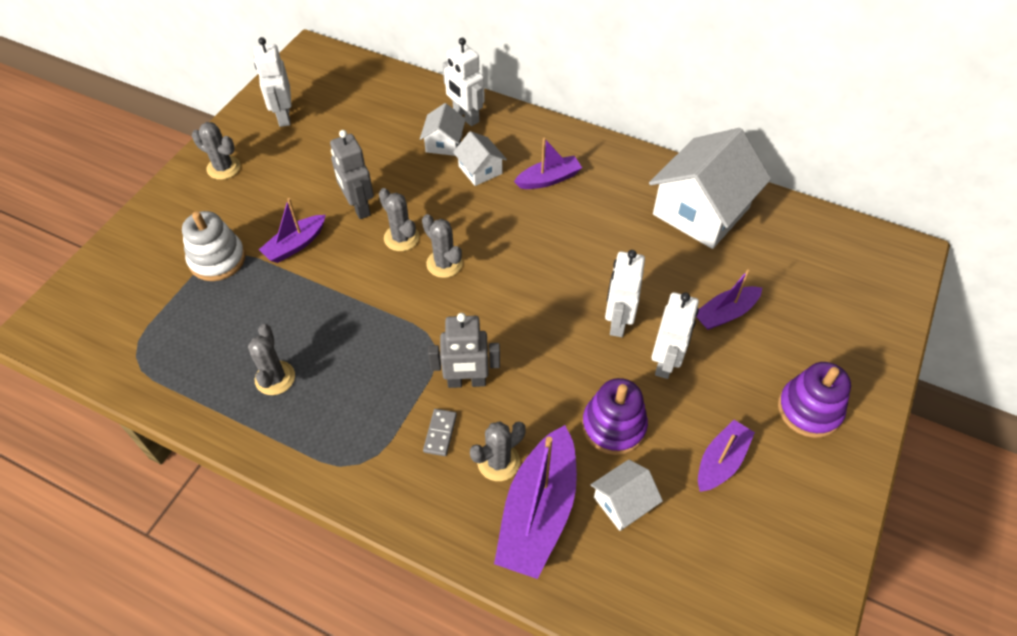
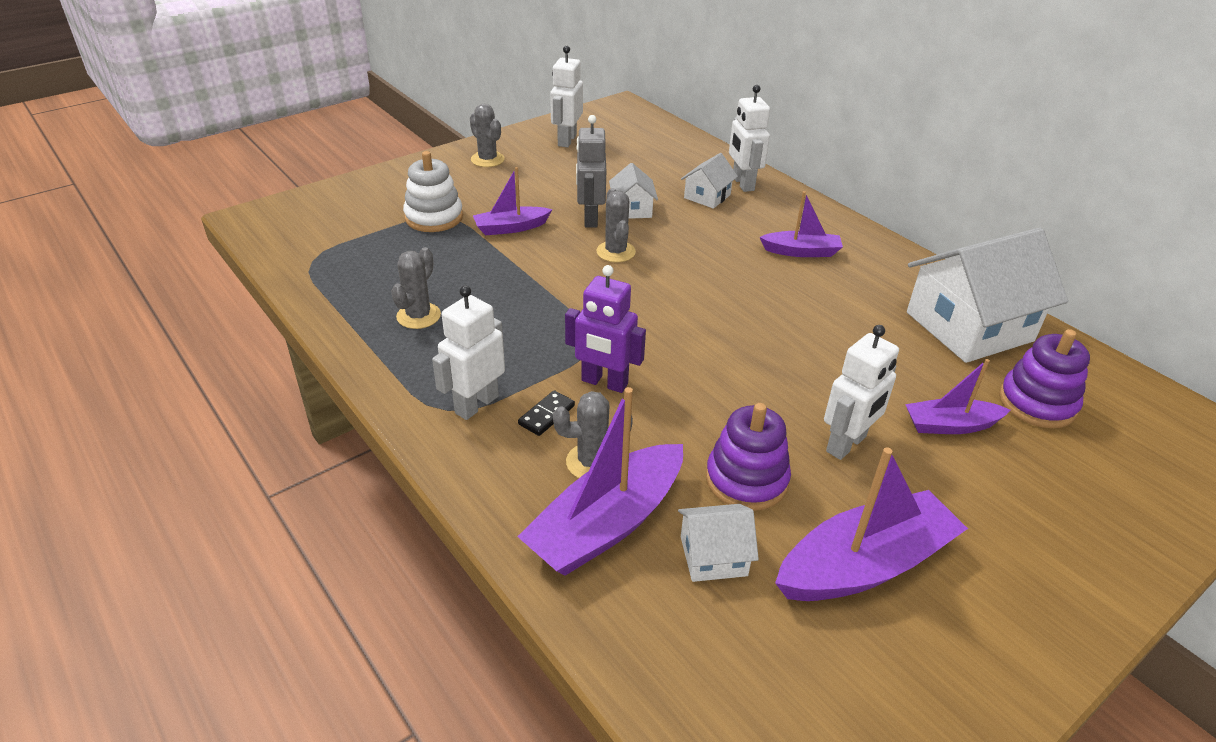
camera: 25 degrees right, 15 degrees down
(440, 433) = (546, 415): grey domino -> black domino
(444, 263) = (645, 283): grey cactus -> none
(466, 382) = (604, 383): grey robot -> purple robot
(480, 170) = (731, 225): white house -> white house (632, 209)
(617, 322) = (809, 389): white robot -> white robot (476, 404)
(721, 461) = (865, 564): purple boat -> purple boat, size x1.73
(809, 409) = (1018, 558): purple stacking toy -> purple stacking toy (1037, 403)

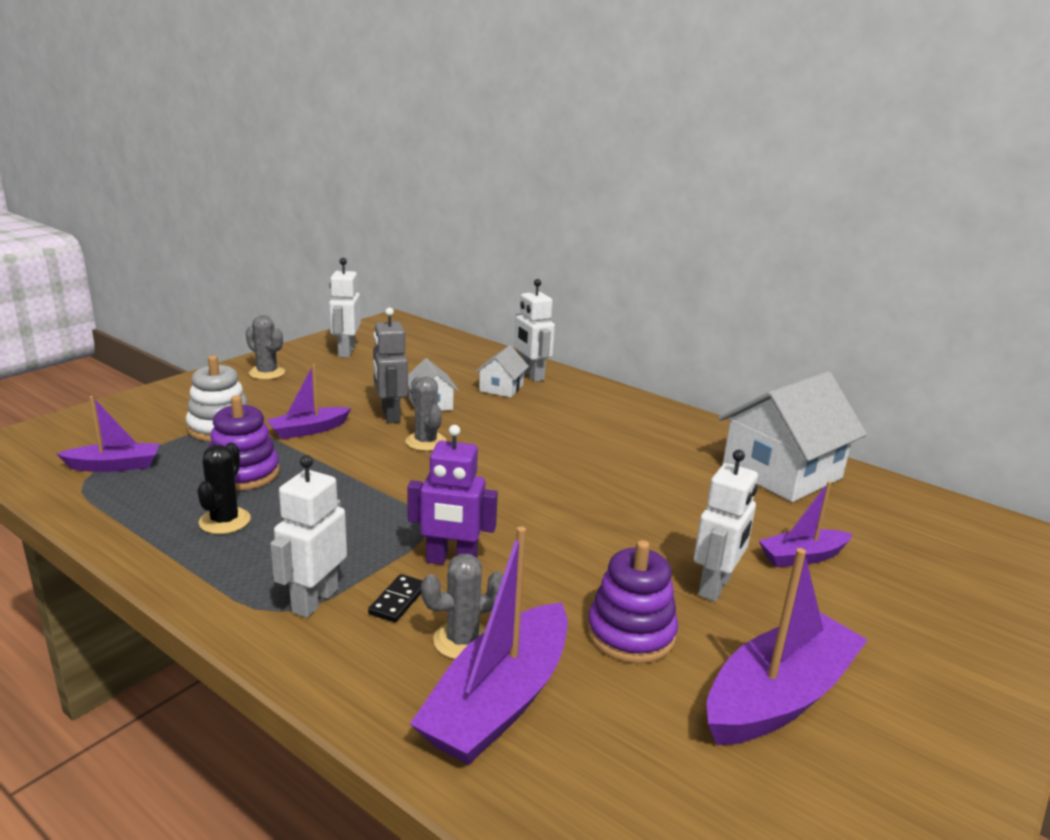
camera: 15 degrees left, 15 degrees down
(418, 316) = (225, 521): grey cactus -> black cactus
(713, 556) = (624, 715): white house -> none
(801, 251) = (607, 426): purple boat -> purple boat (114, 466)
(1037, 403) = (868, 528): purple stacking toy -> purple stacking toy (244, 474)

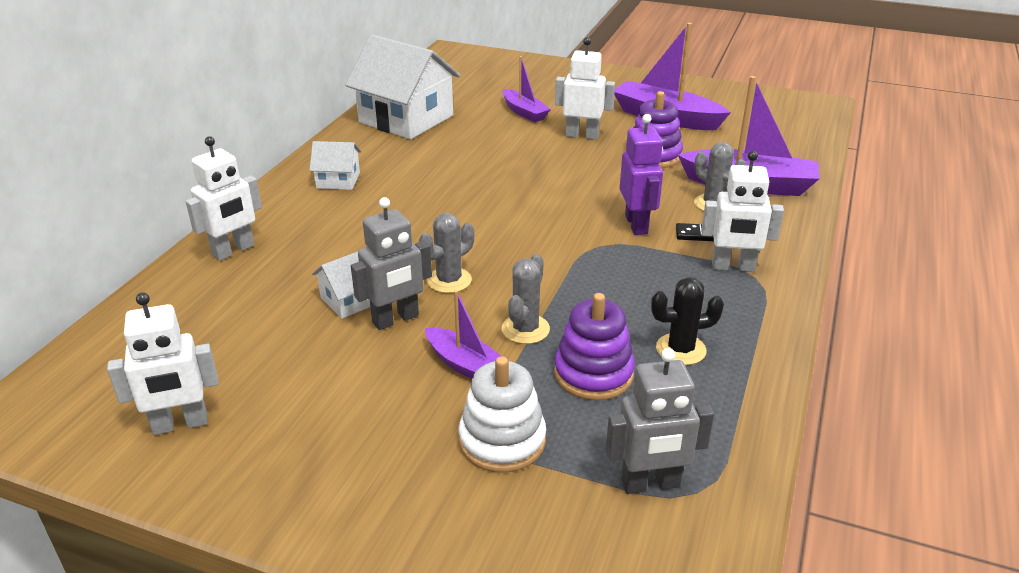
camera: 105 degrees left, 10 degrees up
(114, 466) = (650, 484): purple boat -> grey robot
(267, 373) = (298, 476): grey cactus -> grey cactus (525, 329)
(501, 388) = (282, 263): white house -> white house (338, 180)

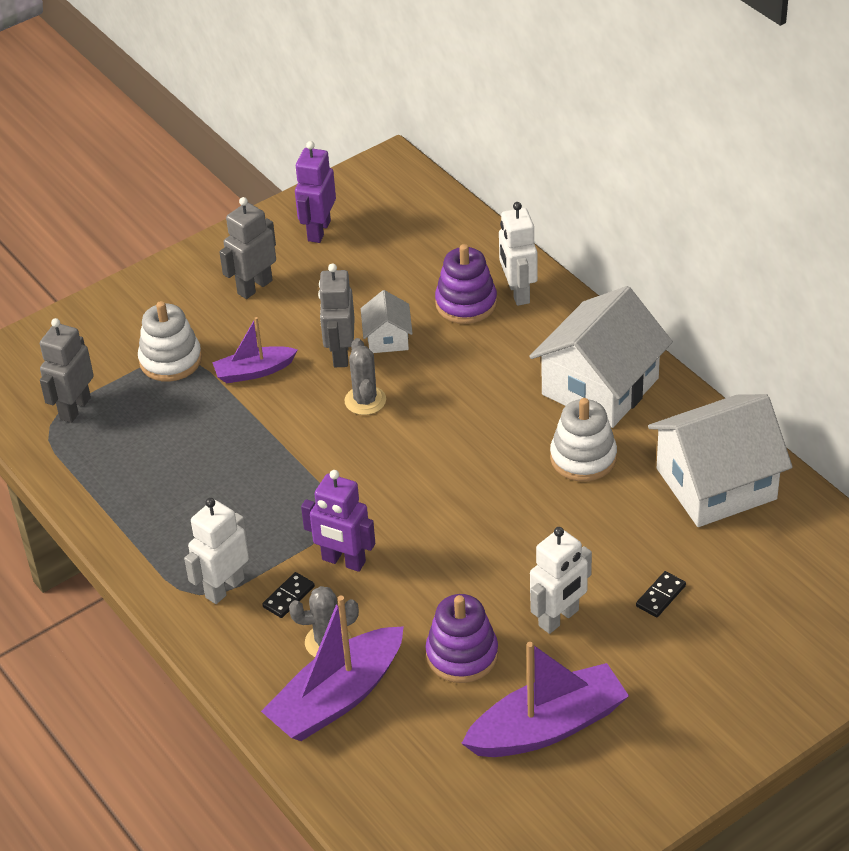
camera: 125 degrees right, 10 degrees up
(180, 424) = (318, 231): white robot -> purple robot
(323, 431) = (254, 287): none -> grey robot
(338, 180) = (600, 386): white house -> white house, size x2.10
(425, 166) = (583, 458): none -> white stacking toy
(524, 112) = (661, 596): purple boat -> black domino
(525, 329) = (265, 418): grey cactus -> none
(593, 374) = (186, 431): purple stacking toy -> purple stacking toy (466, 303)
(681, 349) = (164, 491): black cactus -> none

